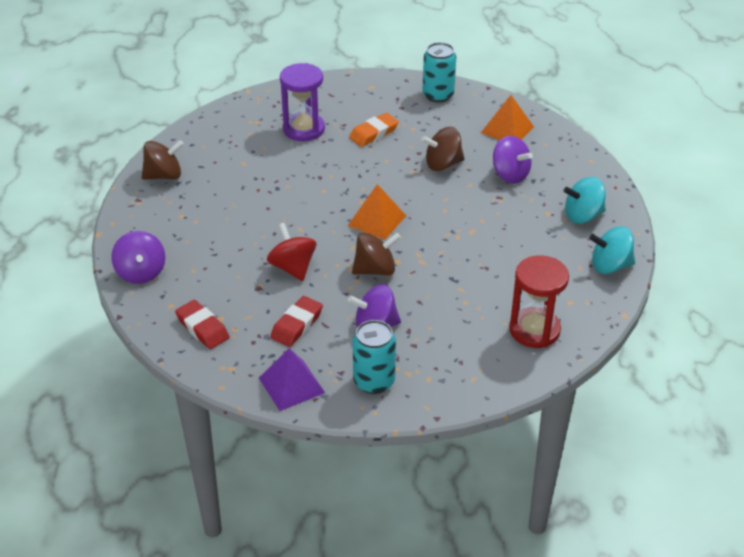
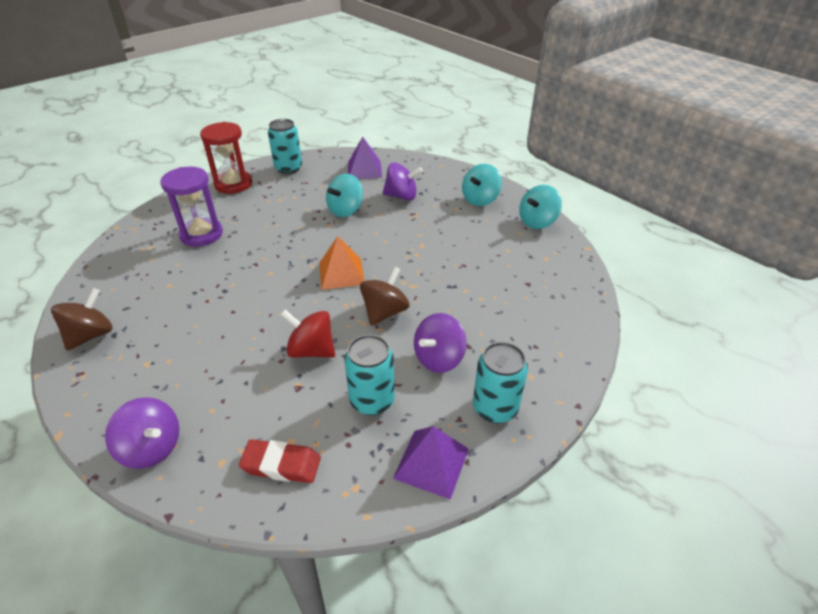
camera: 40 degrees left, 0 degrees up
(297, 325) = (372, 400): red eraser -> turquoise can
(374, 133) = (266, 212): orange eraser -> none
(443, 164) = (345, 210): brown spinning top -> turquoise spinning top
(507, 129) = (364, 170): orange pyramid -> purple pyramid
(534, 330) = (551, 290): red hourglass -> red hourglass (233, 184)

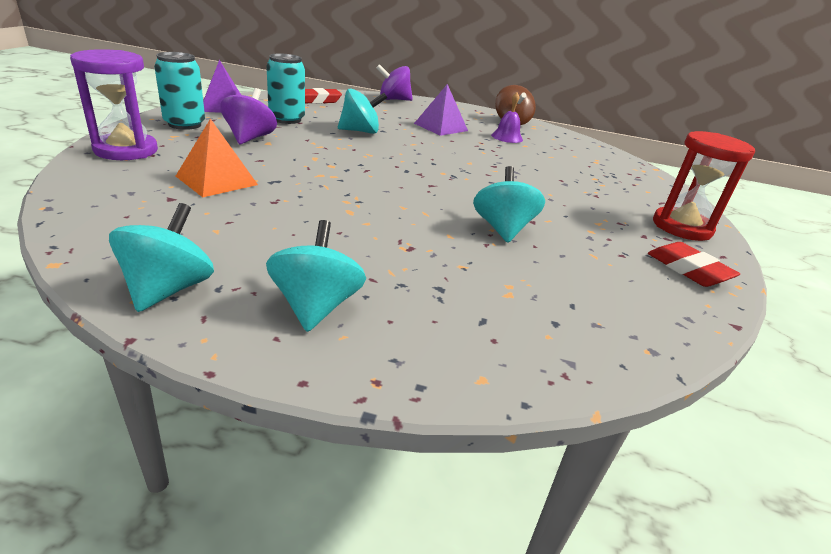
camera: 140 degrees right, 10 degrees down
(162, 303) = (507, 137): none -> purple bell
(201, 234) = (584, 176): purple hourglass -> purple hourglass (126, 150)
(288, 168) = (688, 270): turquoise can -> red eraser
(311, 350) = (360, 131): red spinning top -> turquoise spinning top
(341, 273) = (406, 171): orange pyramid -> orange pyramid (216, 180)
(364, 170) = (595, 306): purple pyramid -> purple pyramid (441, 127)
(385, 312) = (327, 154): brown spinning top -> none
(401, 196) = (462, 271): purple spinning top -> none

